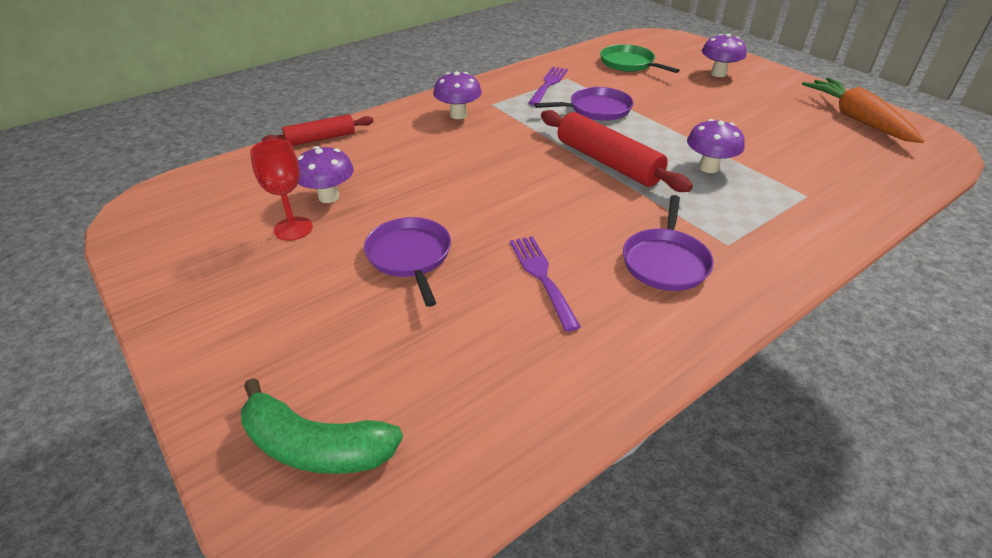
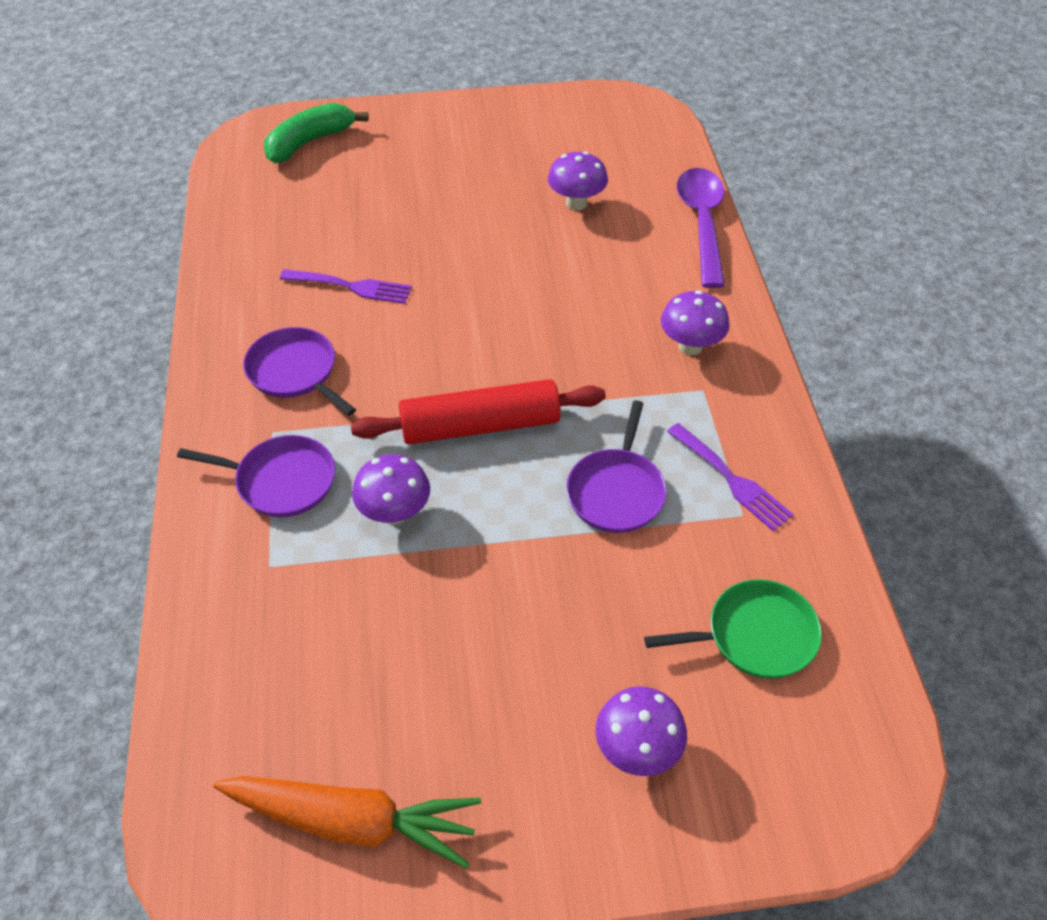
camera: 120 degrees right, 10 degrees up
(293, 228) = (541, 174): red goblet -> none
(321, 138) = (702, 223): red rolling pin -> purple spoon
(410, 256) = (445, 225): purple pan -> purple pan (281, 481)

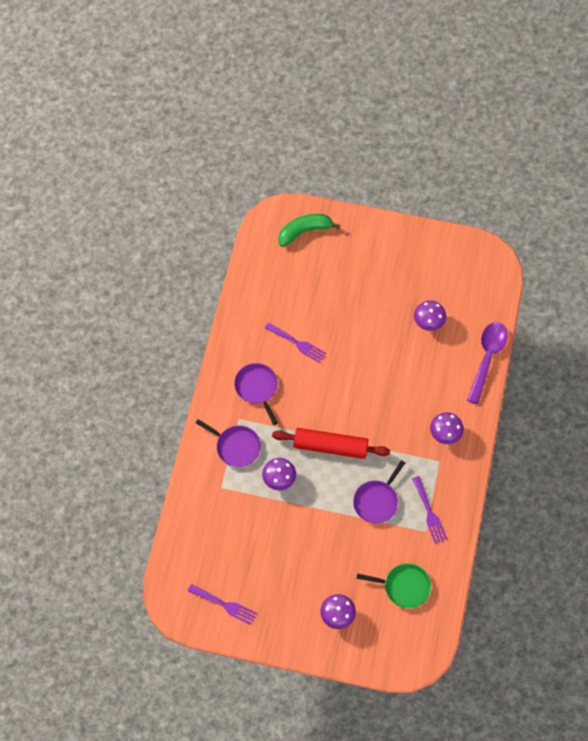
camera: 20 degrees right, 15 degrees up
(352, 821) = (225, 605): orange carrot -> purple fork

